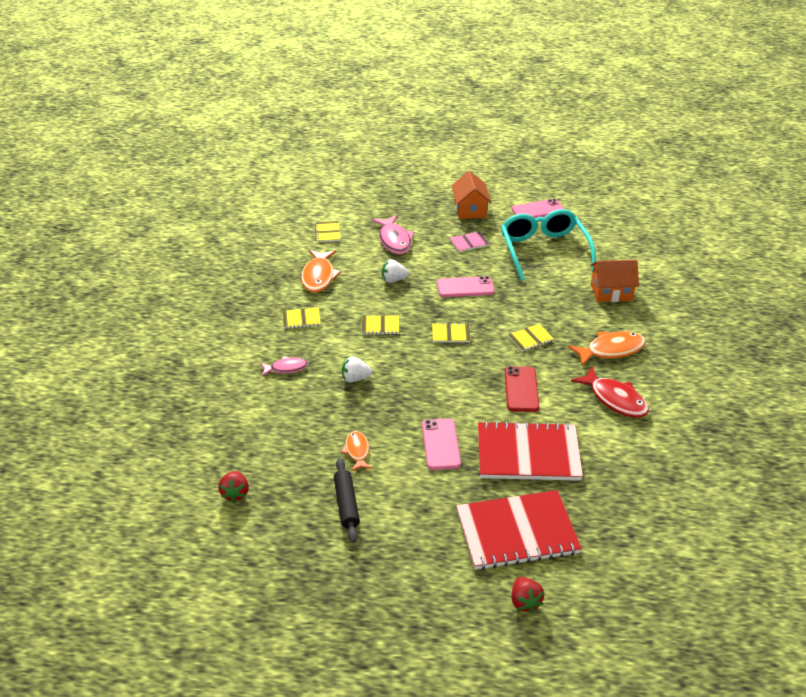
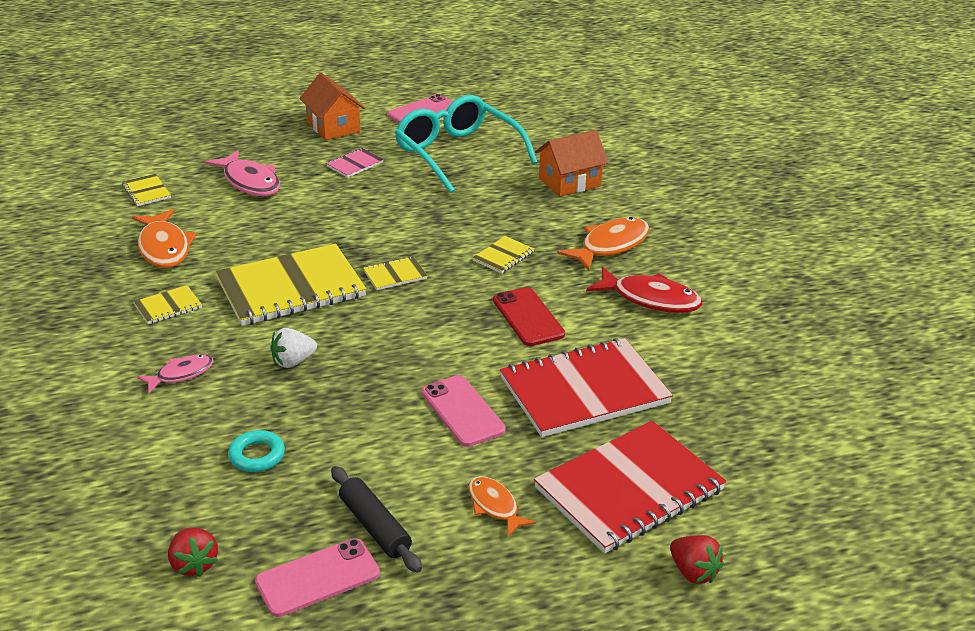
camera: 25 degrees left, 5 degrees down
(303, 436) = (257, 455): none -> turquoise ring
(357, 451) = (349, 453): orange fish -> orange fish (494, 506)
(380, 326) = (291, 288): yellow notebook -> yellow notebook, size x2.31
(393, 280) = (276, 228): white strawberry -> none
(465, 287) = (381, 216): pink phone -> pink phone (317, 577)

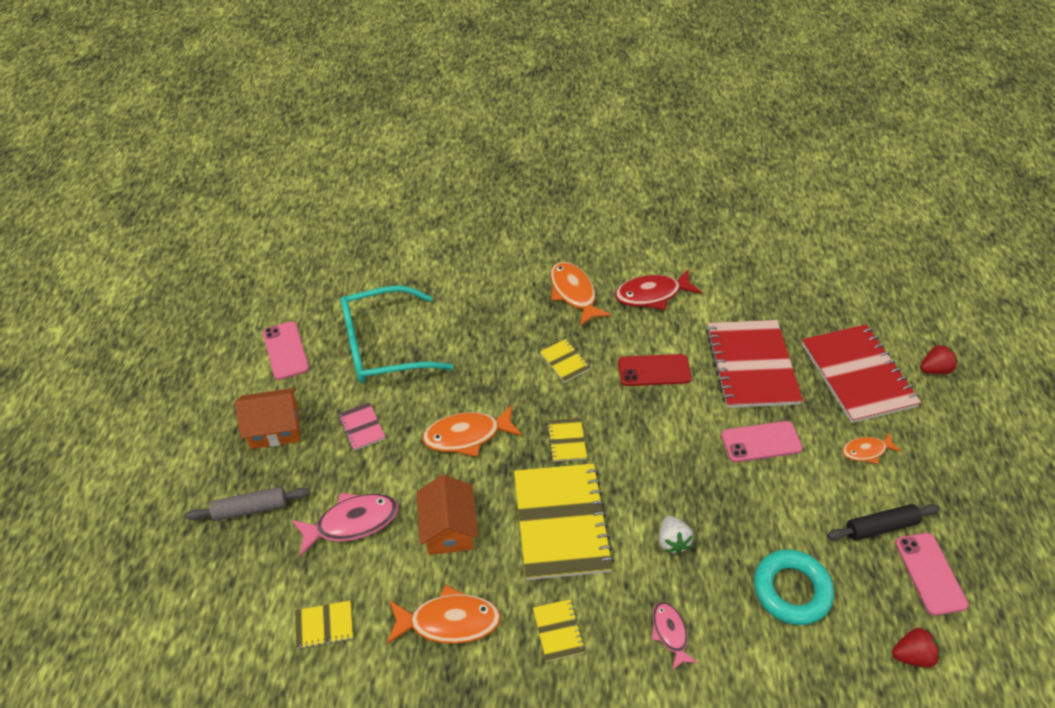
camera: 70 degrees left, 15 degrees up
(247, 136) = (250, 508): none -> grey rolling pin
(257, 455) = (791, 590): turquoise ring -> turquoise ring, size x1.71
(372, 218) = (467, 435): none -> orange fish
(569, 182) = (469, 287): orange house -> orange house (449, 528)
(650, 299) = (652, 295): red fish -> red fish turned 150 degrees counterclockwise

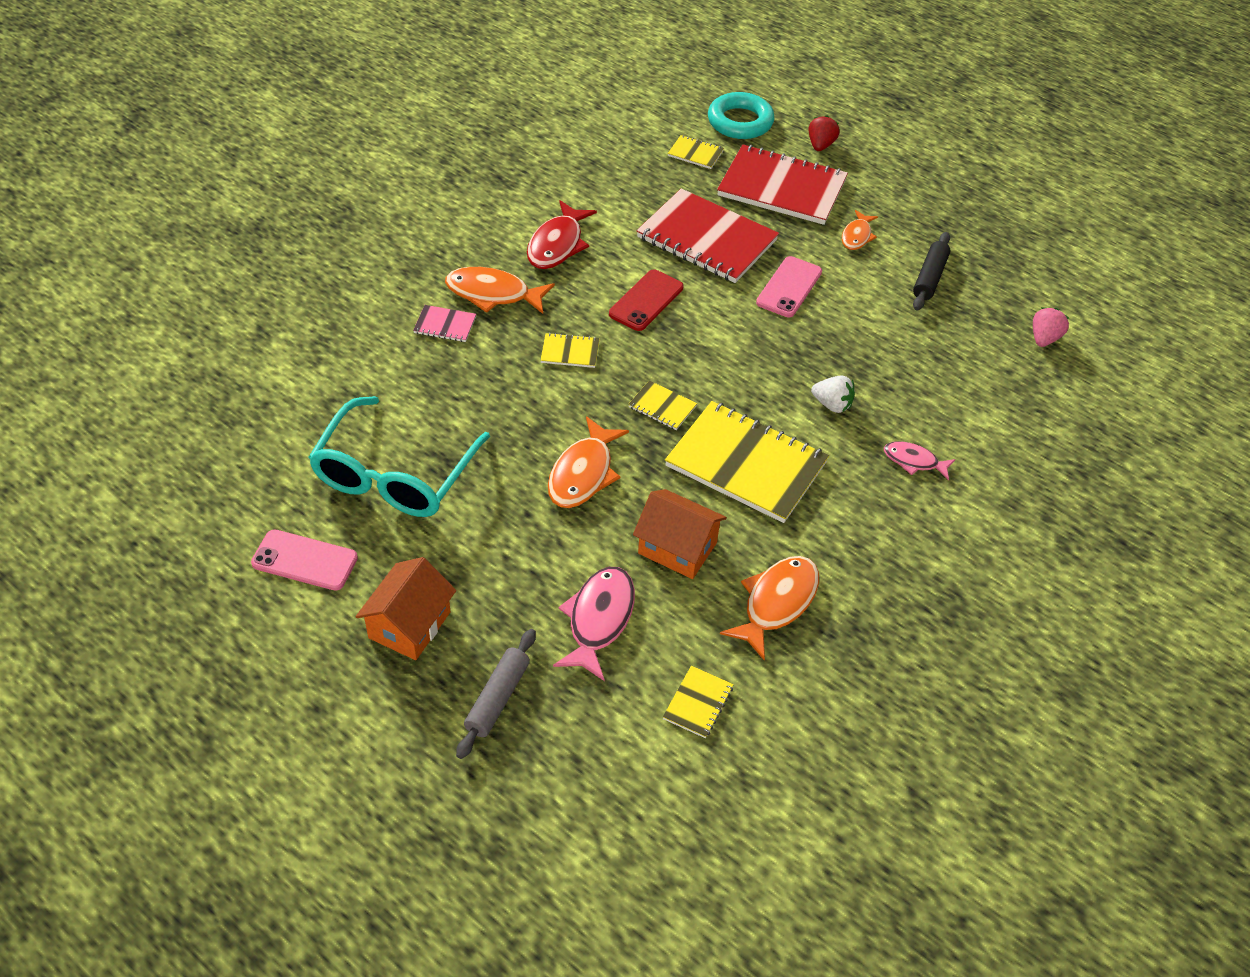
camera: 55 degrees left, 0 degrees up
(362, 427) = (486, 550): pink notebook -> pink notebook (445, 325)
(558, 631) = (851, 532): yellow notebook -> yellow notebook (695, 153)
(791, 590) = (938, 365): turquoise ring -> turquoise ring (740, 122)
(912, 655) = (1044, 338): red strawberry -> pink strawberry
(929, 573) = (990, 281): pink phone -> none

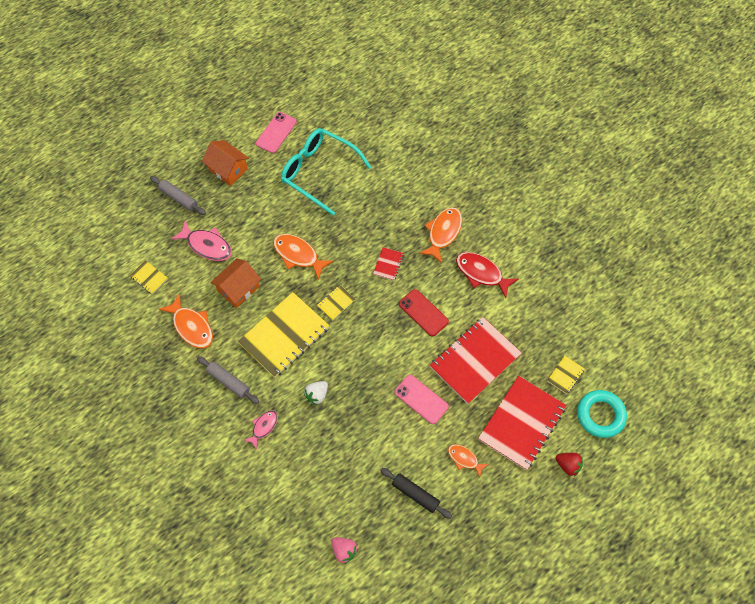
camera: 105 degrees right, 15 degrees up
(445, 325) = (421, 206): pink notebook -> none
(570, 352) = (388, 264): yellow notebook -> red notebook
(858, 524) = (228, 382): none -> grey rolling pin

